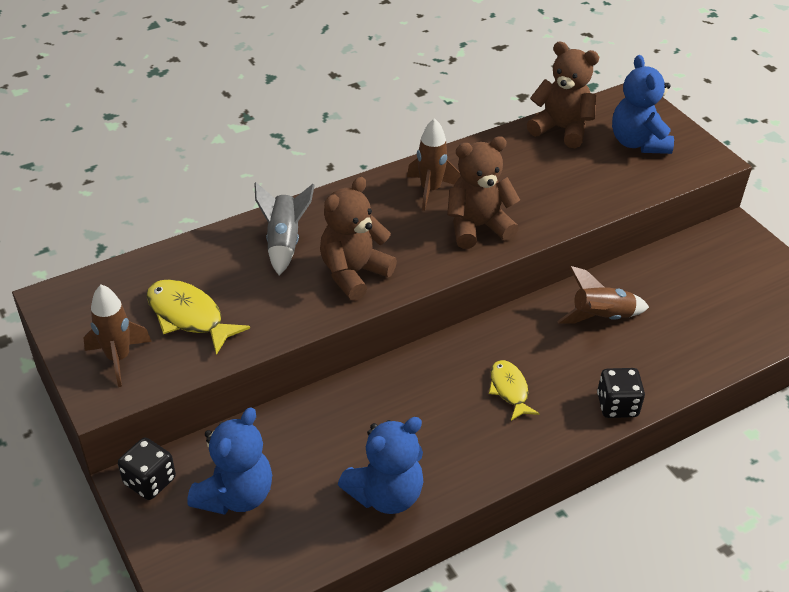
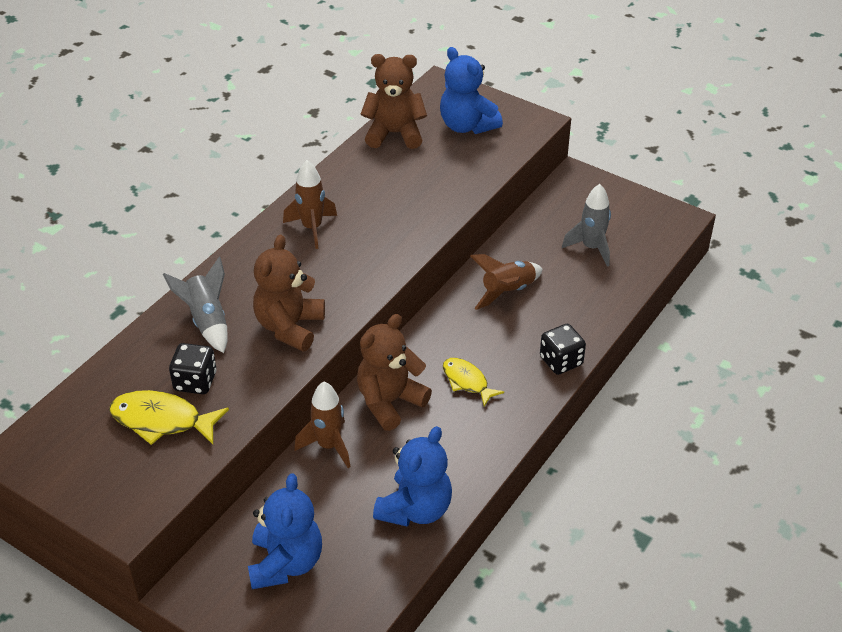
camera: 25 degrees left, 0 degrees up
(118, 358) = (120, 483): brown rocket -> brown rocket (329, 446)
(150, 481) = (199, 583): black dice -> black dice (195, 381)
(477, 227) = (374, 247): brown teddy bear -> brown teddy bear (389, 402)
(713, 304) = (591, 248): none -> grey rocket

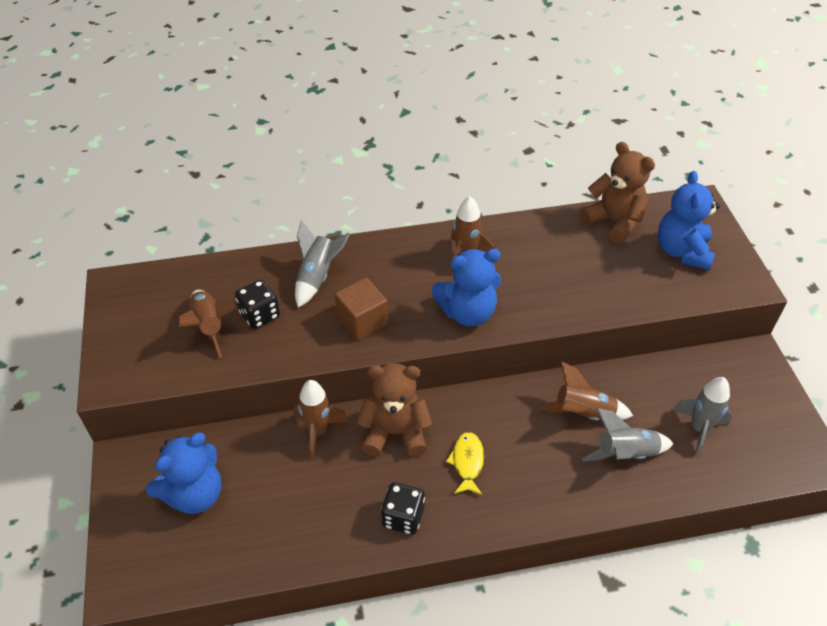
camera: 45 degrees right, 5 degrees up
(161, 420) = (209, 327): yellow fish -> brown rocket
(289, 327) = (362, 321): brown teddy bear -> brown cube
(415, 509) = (316, 531): blue teddy bear -> blue teddy bear (467, 312)
(561, 361) = (559, 506): black dice -> black dice (403, 517)
(564, 297) = (625, 454): none -> grey rocket

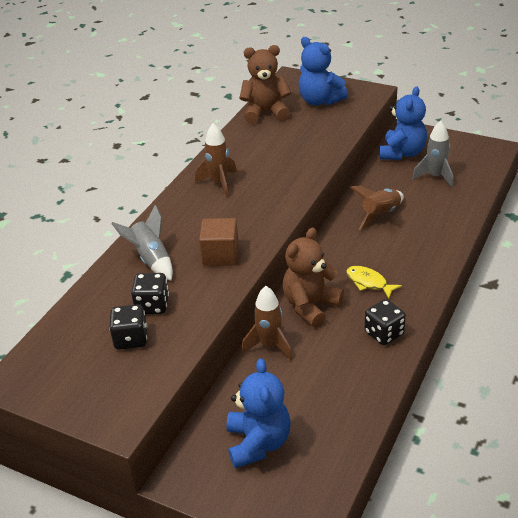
camera: 50 degrees left, 10 degrees down
(209, 327) = (131, 339): brown rocket -> black dice
(467, 312) = (269, 204): blue teddy bear -> blue teddy bear (402, 153)
(625, 454) = (426, 213): grey rocket -> none

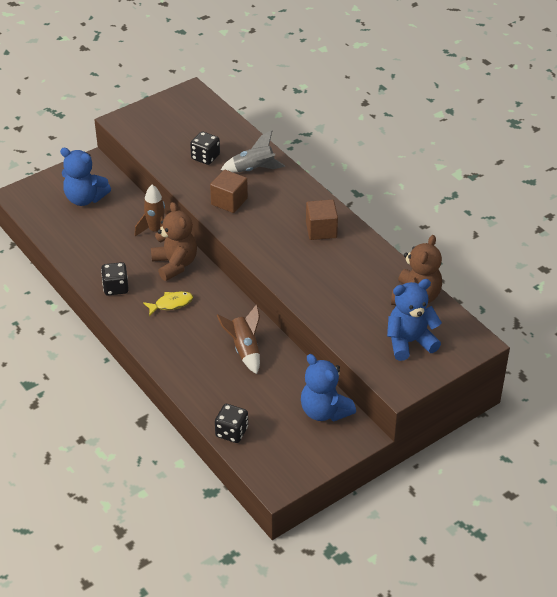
camera: 115 degrees right, 5 degrees up
(131, 339) = (183, 141): black dice -> black dice (231, 432)
(219, 183) = (321, 230): brown rocket -> brown cube
(435, 177) = (268, 413): grey rocket -> none

